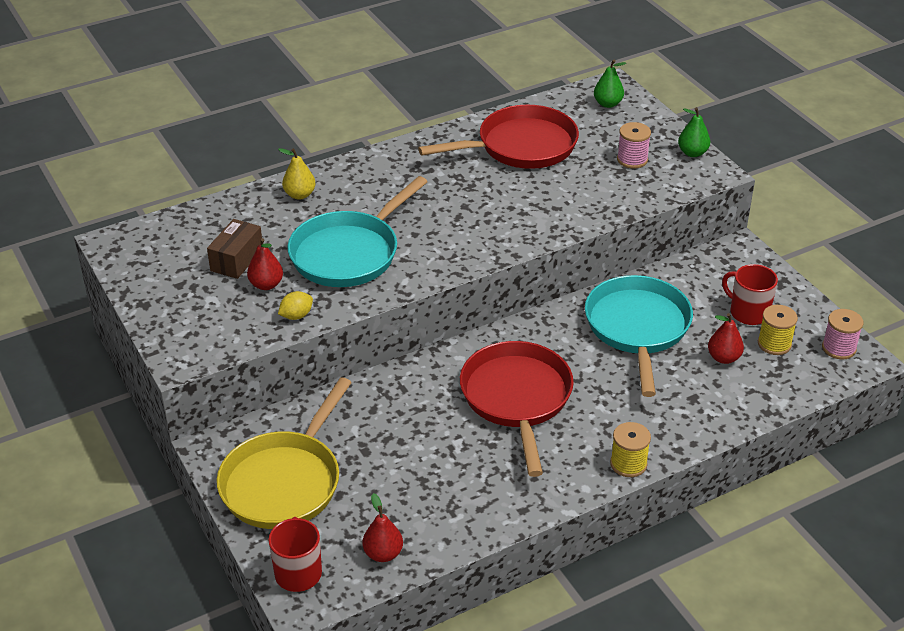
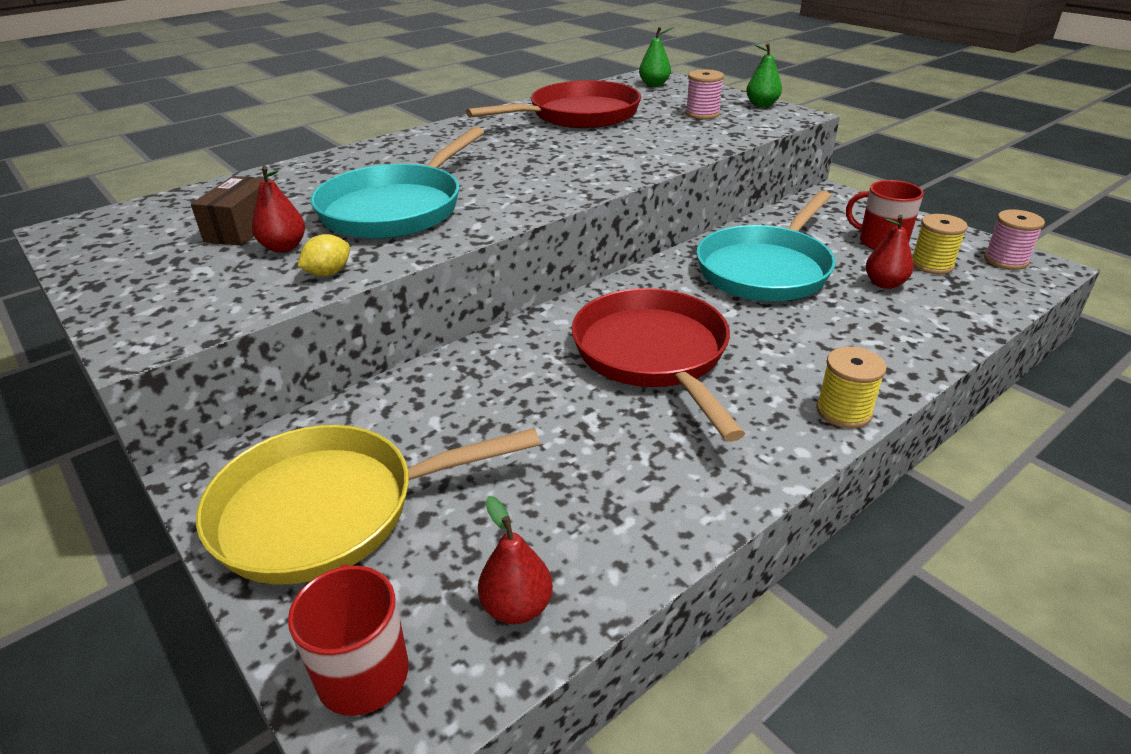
camera: 10 degrees left, 5 degrees down
(285, 481) = (330, 510): yellow pan -> yellow pan turned 60 degrees clockwise
(299, 195) = (328, 168): yellow pear -> none
(637, 329) = (766, 269): turquoise pan -> turquoise pan turned 135 degrees counterclockwise

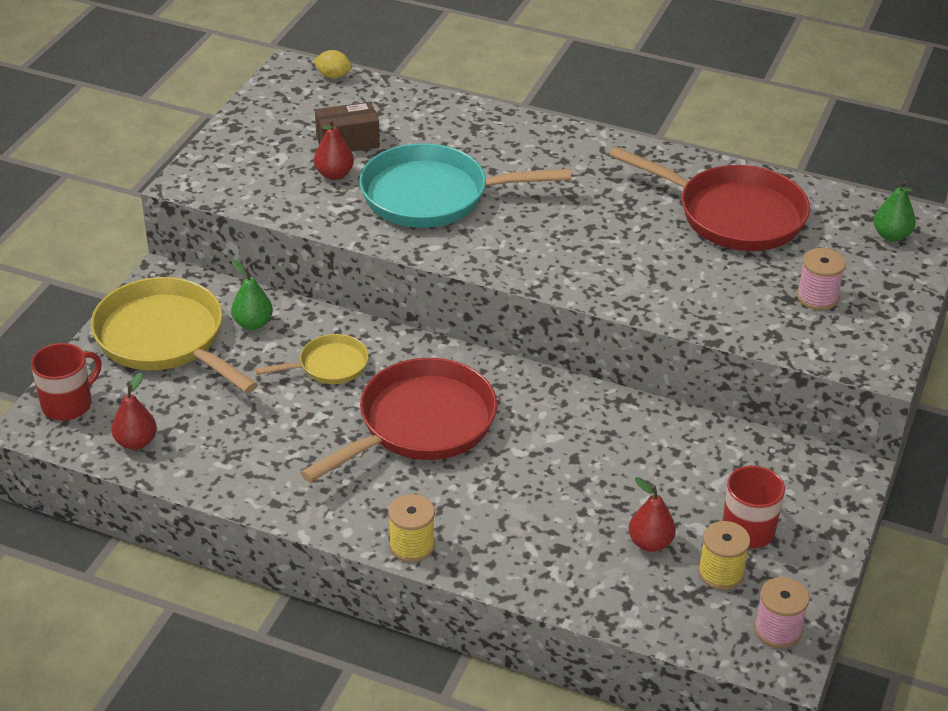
camera: 60 degrees right, 5 degrees up
(328, 273) = (313, 211): yellow lemon -> yellow lemon (333, 76)
(511, 388) = (329, 366): none -> yellow pan
(762, 105) = (891, 334): green pear -> green pear (253, 323)
(766, 269) = (619, 457): turquoise pan -> none

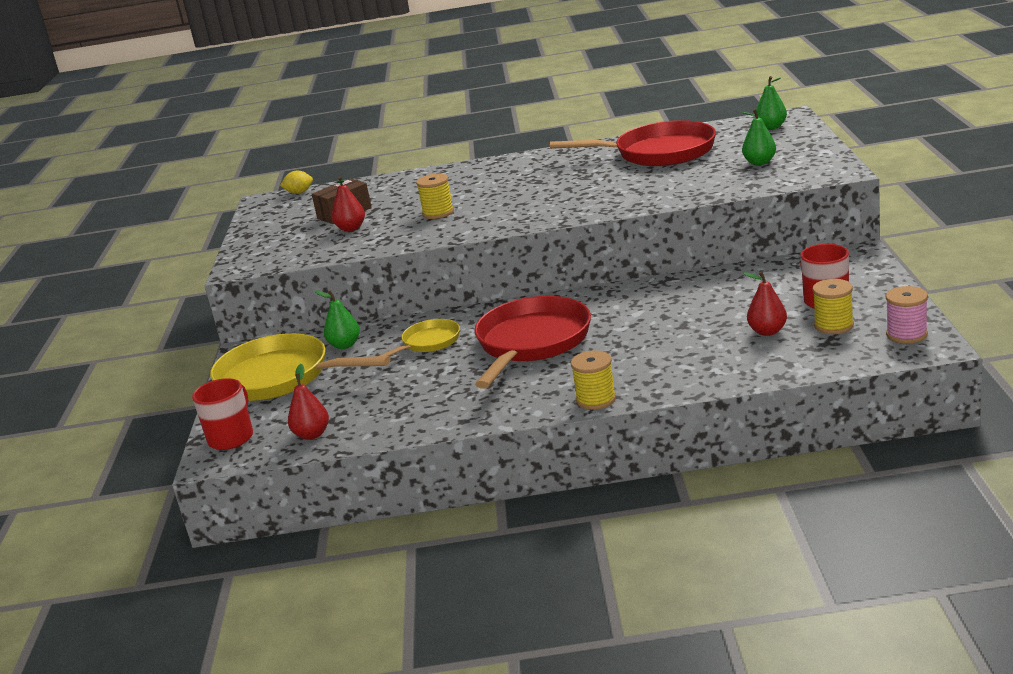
camera: 20 degrees left, 15 degrees down
(433, 196) = (438, 213): turquoise pan -> yellow spool
(817, 297) = (759, 162): pink spool -> green pear

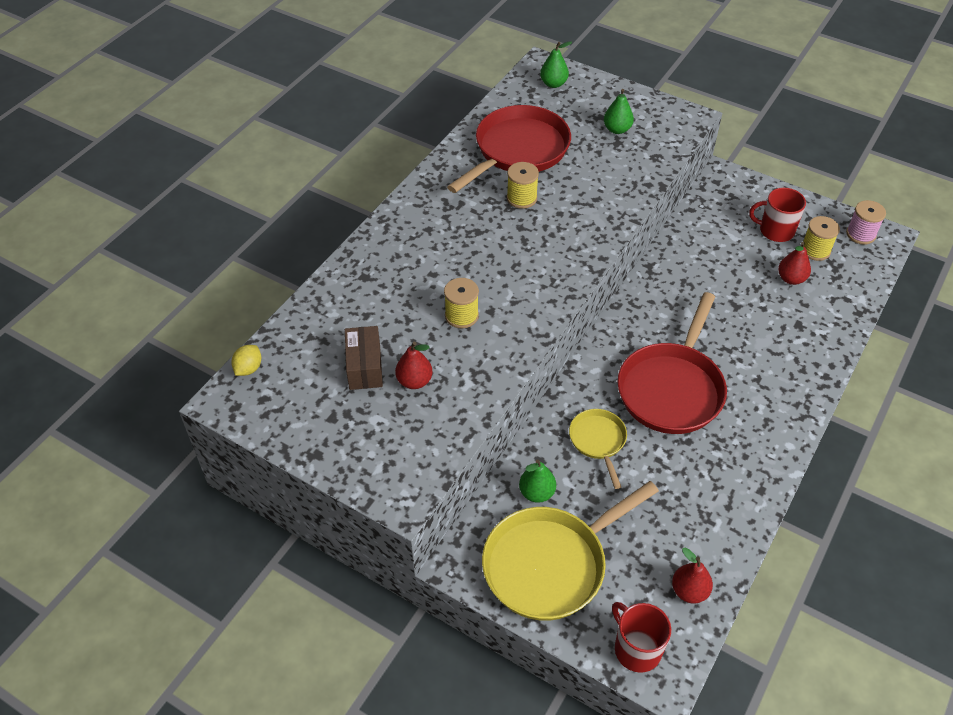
camera: 60 degrees left, 25 degrees up
(531, 343) = (672, 388): red pan -> red pan turned 120 degrees counterclockwise
(596, 399) = (802, 407): yellow spool -> yellow spool (521, 198)

